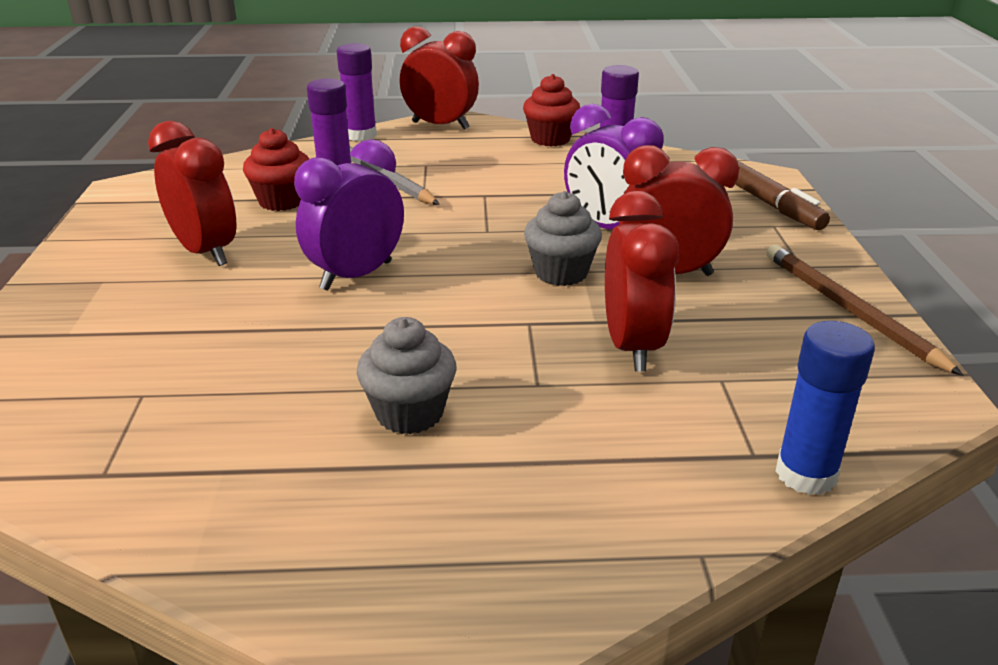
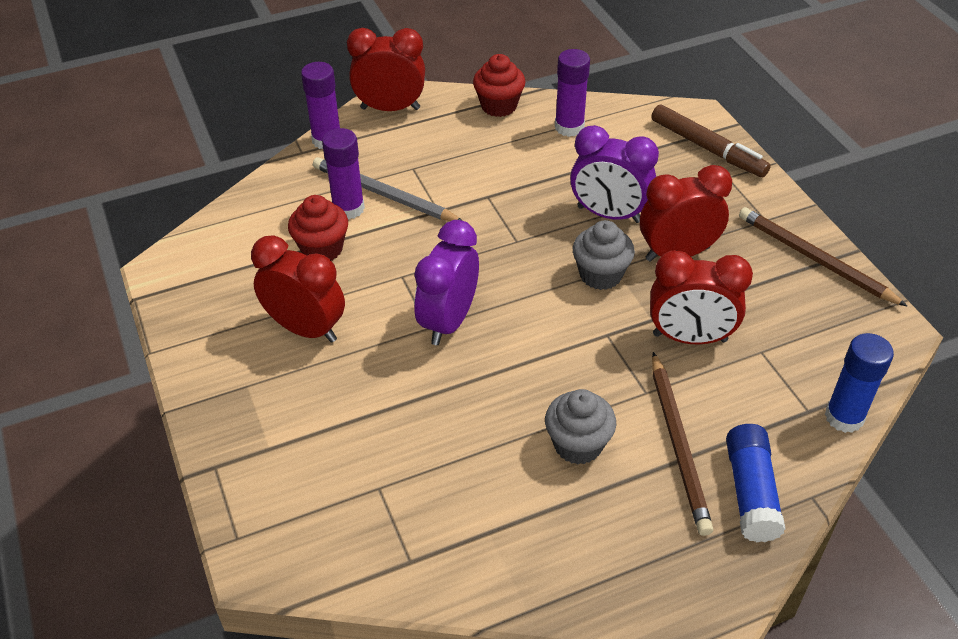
camera: 20 degrees left, 15 degrees up
(542, 445) = (678, 445): none -> brown pencil
(609, 523) = (751, 492): none -> blue glue stick
(632, 347) = (689, 338): red clock -> red clock turned 120 degrees clockwise

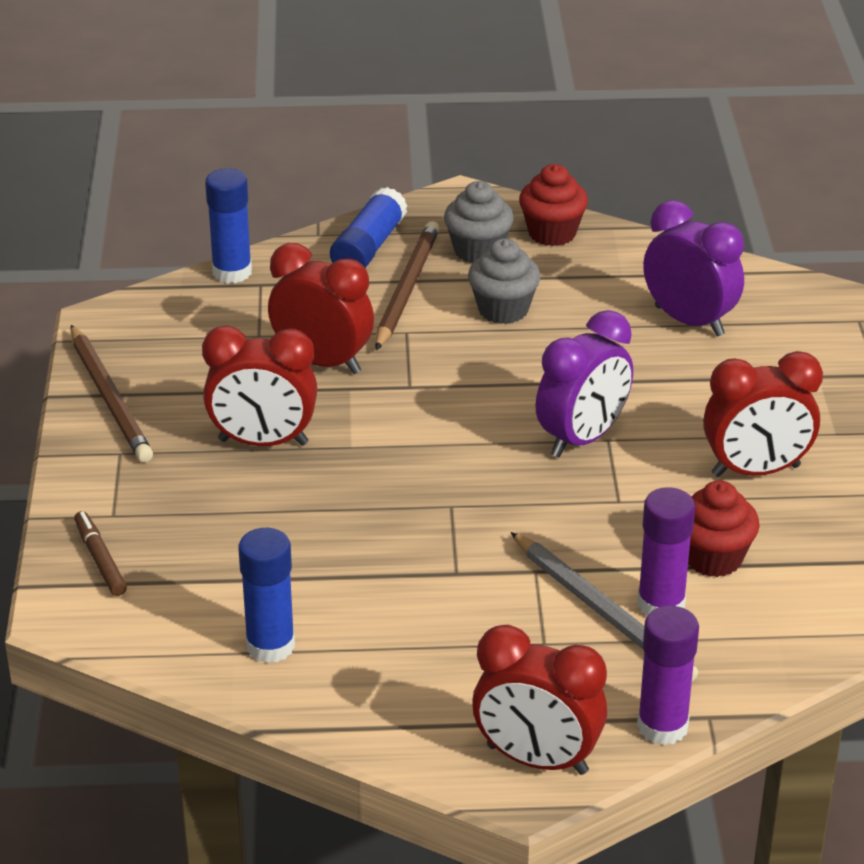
camera: 160 degrees left, 10 degrees down
(306, 329) = (755, 471): red clock -> red clock turned 60 degrees counterclockwise
(499, 106) = (355, 714): red cupcake -> red cupcake (552, 233)
(569, 127) = (270, 646): purple glue stick -> blue glue stick
(600, 275) = (373, 442): grey cupcake -> grey cupcake (478, 251)
(609, 214) = (310, 507): purple clock -> purple clock (689, 321)
(707, 148) = (100, 559): brown marker -> brown marker, size x0.60

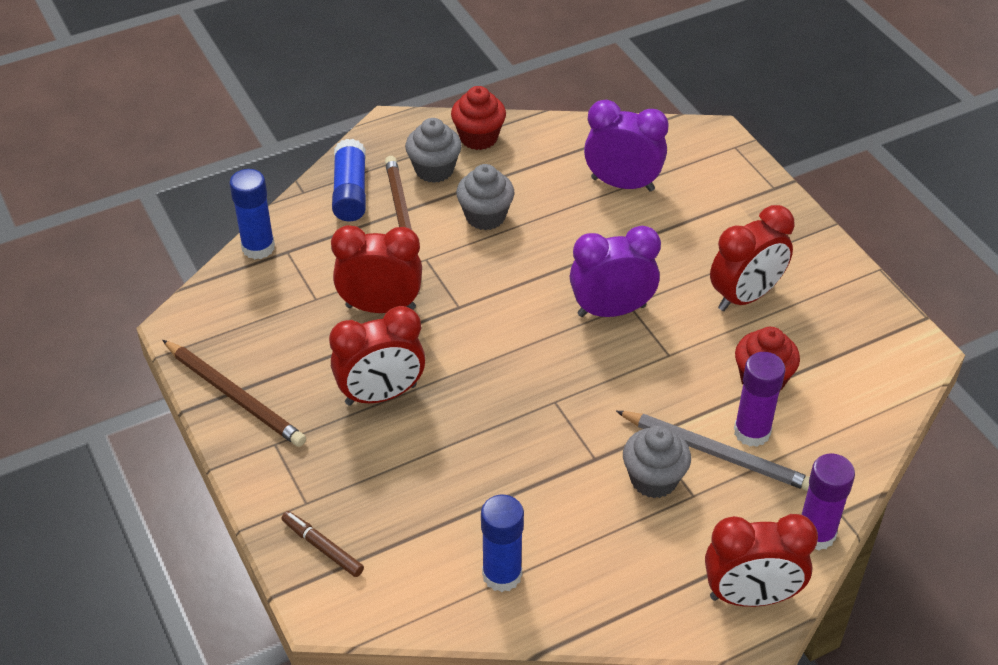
camera: 25 degrees left, 10 degrees up
(508, 613) = (653, 479): none -> grey cupcake
(582, 439) = (611, 310): purple clock -> purple clock turned 120 degrees counterclockwise

